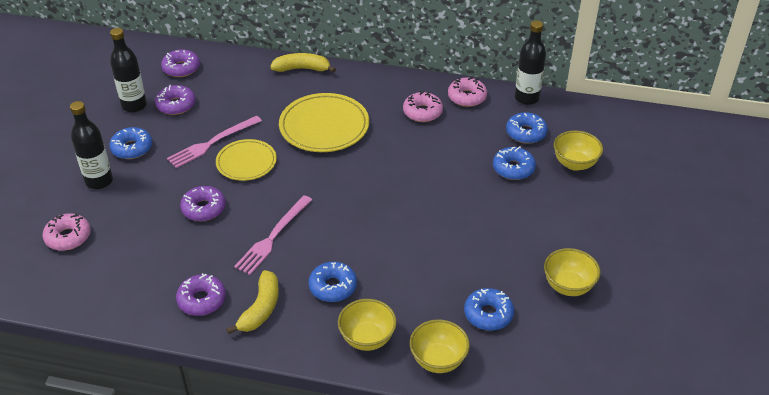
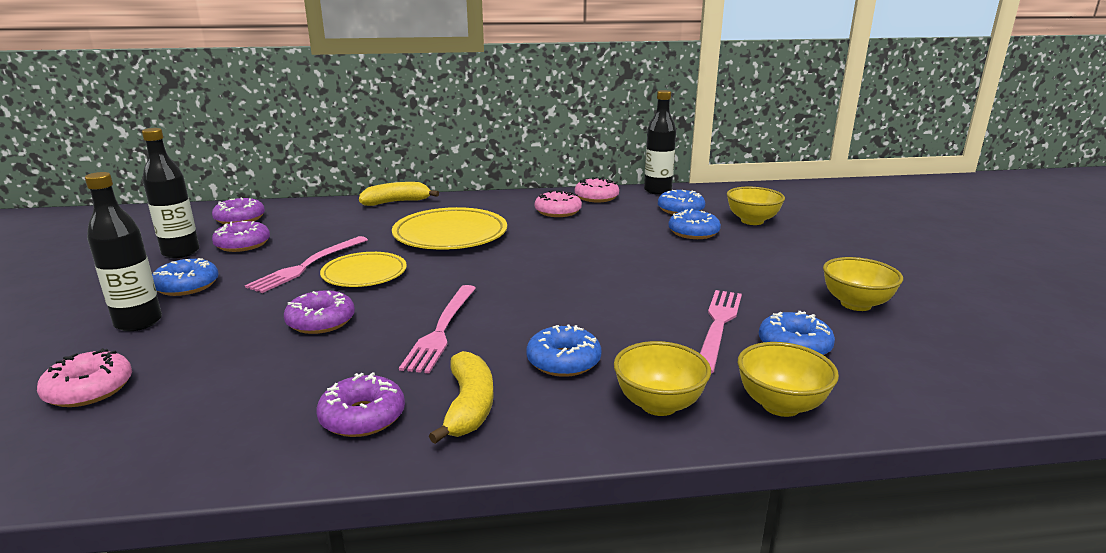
camera: 20 degrees left, 20 degrees down
(452, 281) = (718, 326): none -> pink fork

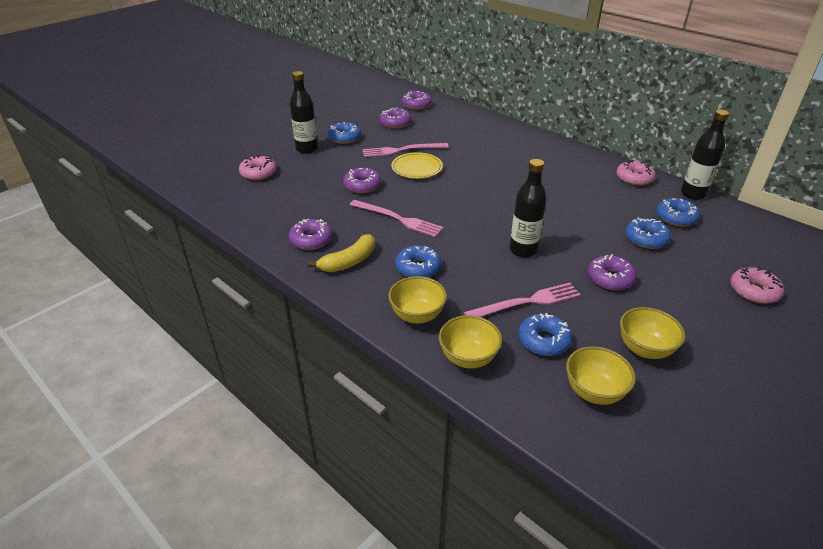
camera: 50 degrees right, 15 degrees up
(181, 252) = (367, 116): black bottle -> black bottle (523, 250)
(396, 202) = (505, 126): yellow banana -> none
(441, 330) = (398, 219): pink fork -> pink fork turned 120 degrees counterclockwise
(450, 235) = (495, 164): yellow plate -> none
(558, 211) = (586, 177): pink donut -> pink donut (753, 291)
(731, 271) = (610, 278): none -> purple donut
(752, 221) = (713, 254): yellow bowl -> yellow bowl (594, 392)

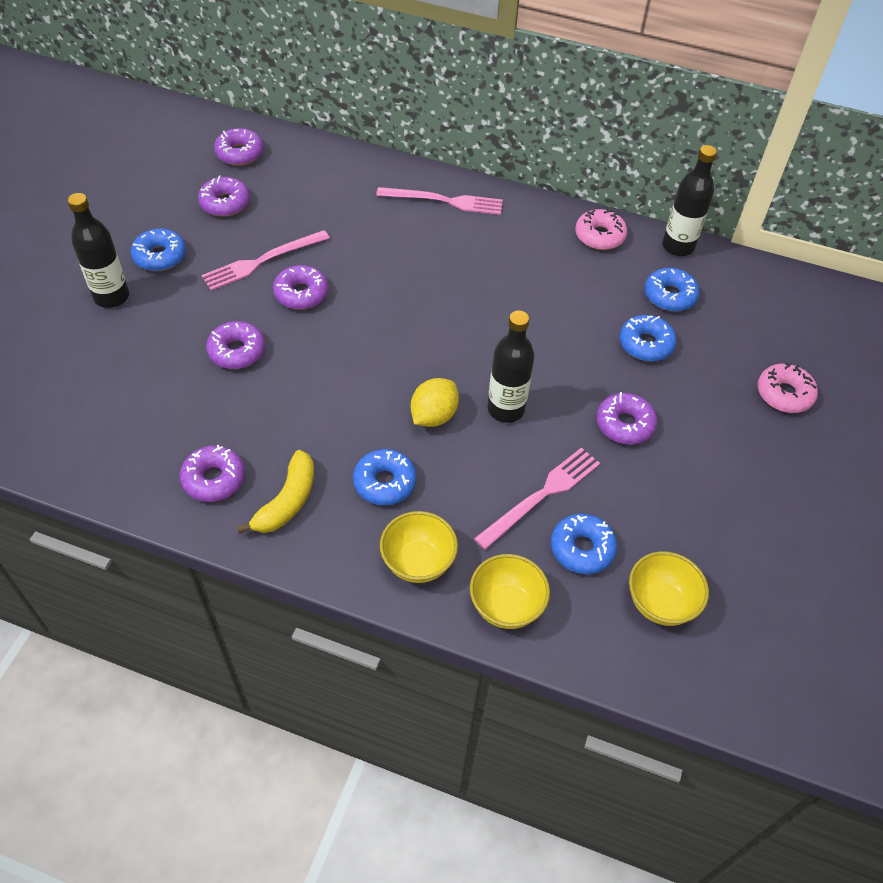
camera: 25 degrees left, 15 degrees up
(258, 173) = (60, 369): pink donut -> none
(398, 219) = (319, 402): pink fork -> pink fork (444, 201)
(417, 168) = (301, 293): yellow plate -> purple donut
(470, 242) = (433, 416): none -> yellow lemon
(644, 349) = (694, 522): yellow bowl -> none

